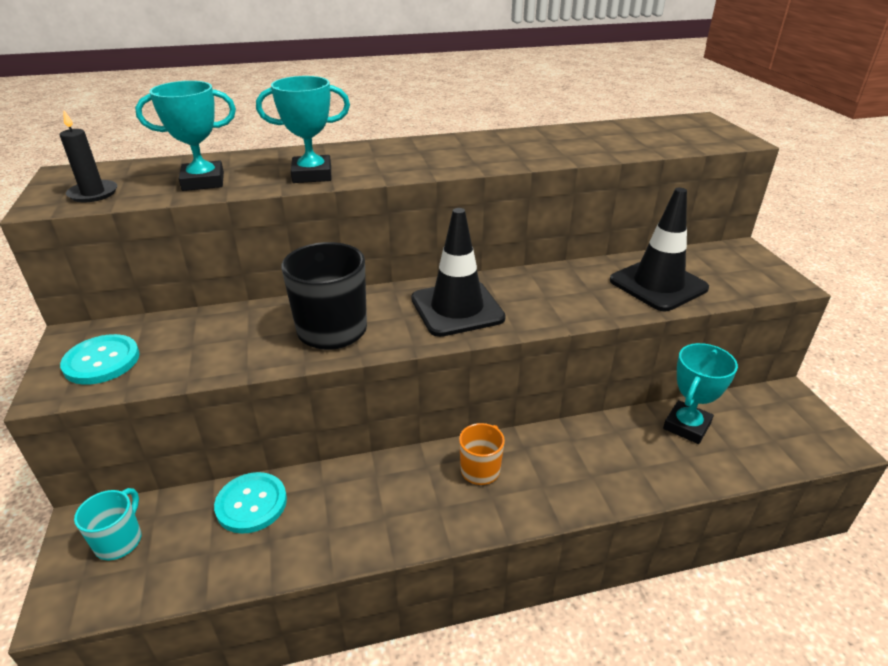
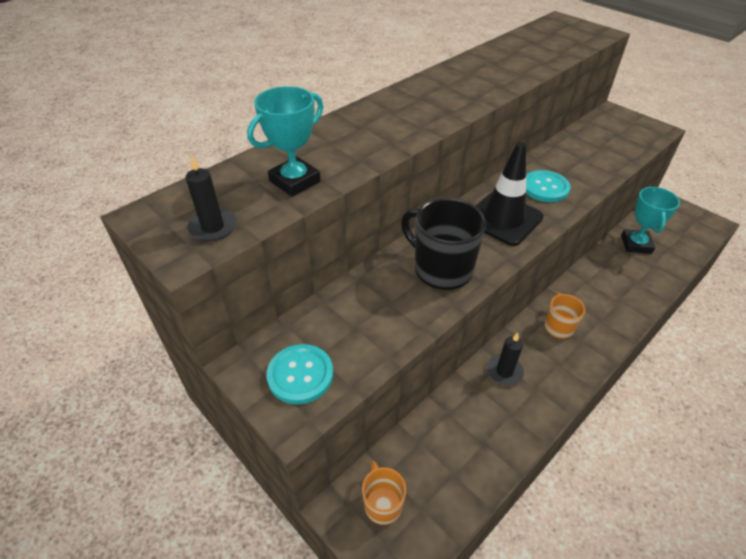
camera: 30 degrees left, 10 degrees up
(119, 540) = (382, 504): turquoise mug -> orange mug
(251, 504) = (444, 426): turquoise button -> turquoise button (545, 187)
(312, 175) = (374, 145): turquoise trophy -> none
(369, 485) = (504, 371): none -> black candle
(658, 284) = (596, 154): black traffic cone -> none

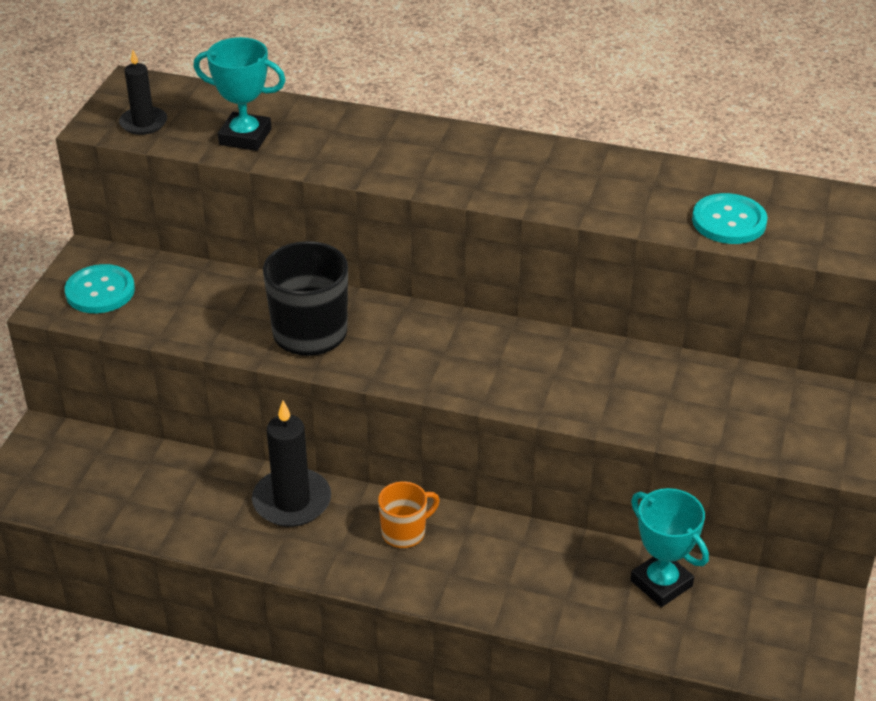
camera: 60 degrees right, 5 degrees down
(382, 504) = (64, 460): orange mug -> none
(503, 219) = (448, 354): black traffic cone -> none
(504, 371) = (292, 501): black candle -> black candle, size x1.58
(545, 187) = (554, 374): turquoise button -> turquoise button (729, 221)
(636, 244) = (661, 583): turquoise trophy -> turquoise trophy turned 75 degrees clockwise

